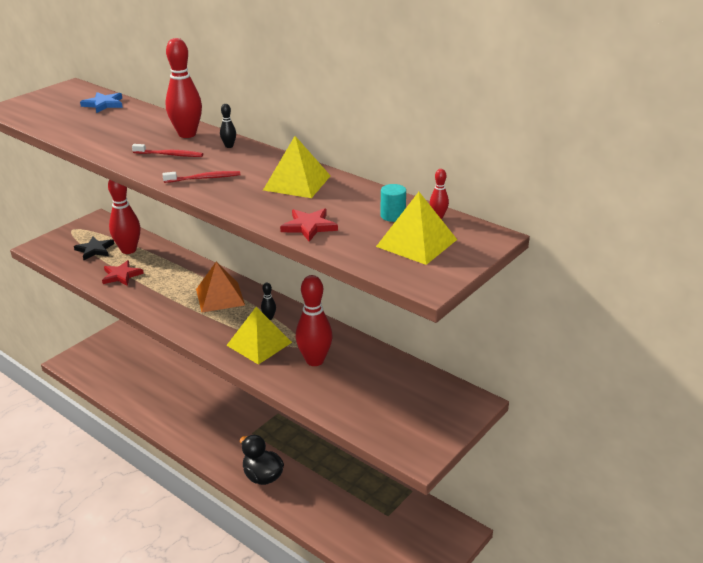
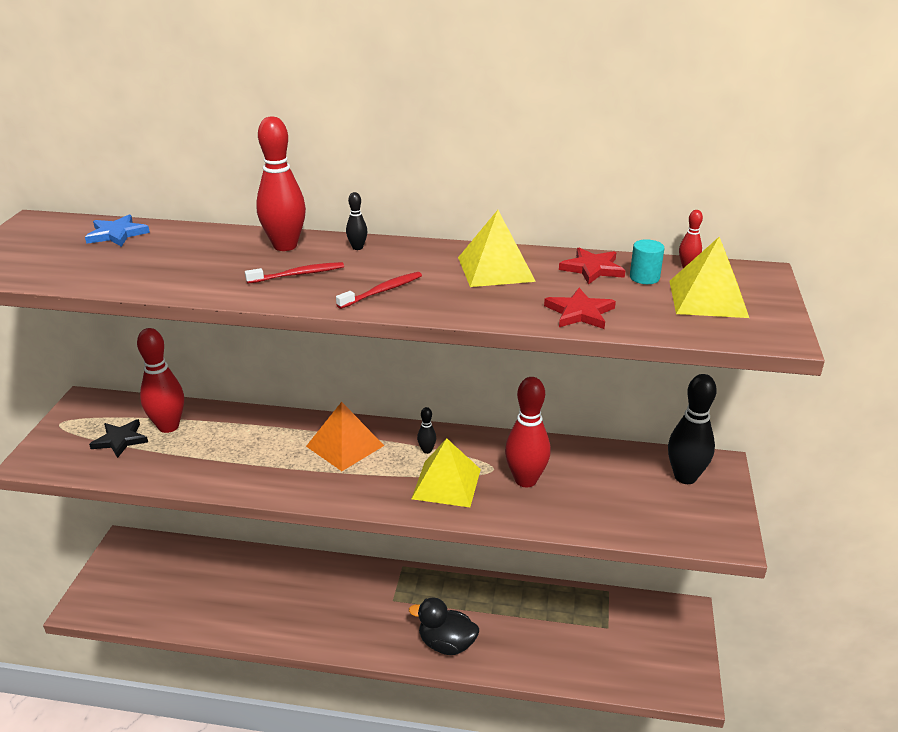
camera: 30 degrees left, 0 degrees up
(121, 275) = (191, 460): red star -> red star (592, 269)
(436, 401) = (685, 477): none -> black bowling pin

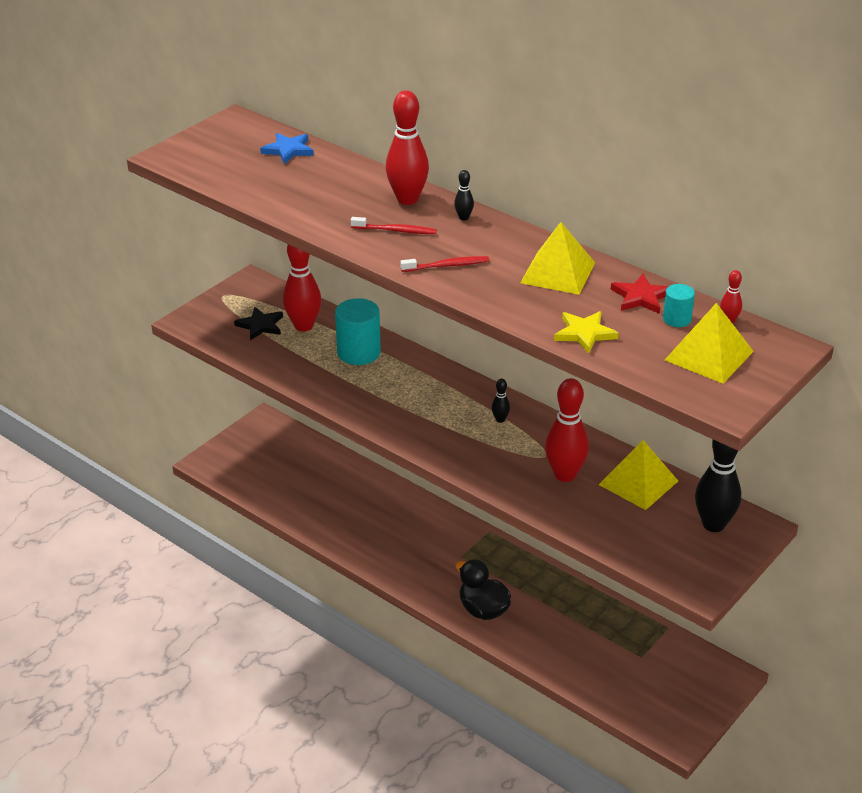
camera: 30 degrees right, 5 degrees up
(243, 434) = (359, 352): none -> turquoise cylinder
(345, 446) = (434, 391): orange pyramid -> none
(446, 483) = (494, 453): yellow pyramid -> yellow pyramid (638, 483)
(580, 313) = (584, 333): red star -> yellow star

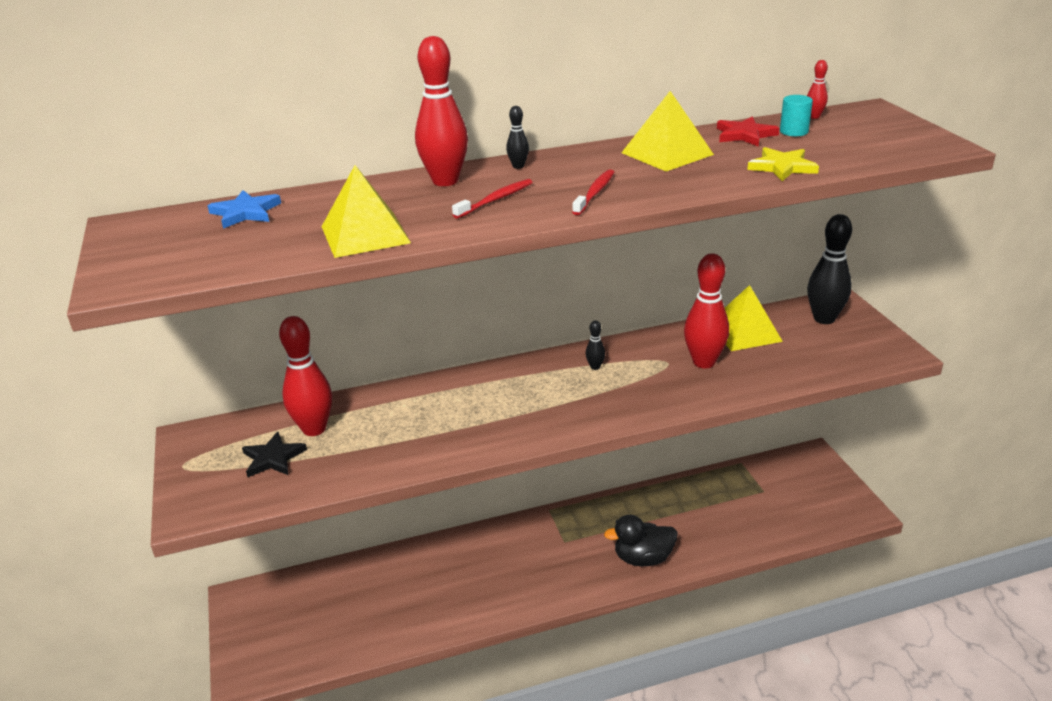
camera: 55 degrees left, 5 degrees down
(359, 352) = (402, 409): turquoise cylinder -> none
(708, 355) = (861, 134): yellow pyramid -> yellow pyramid (365, 234)

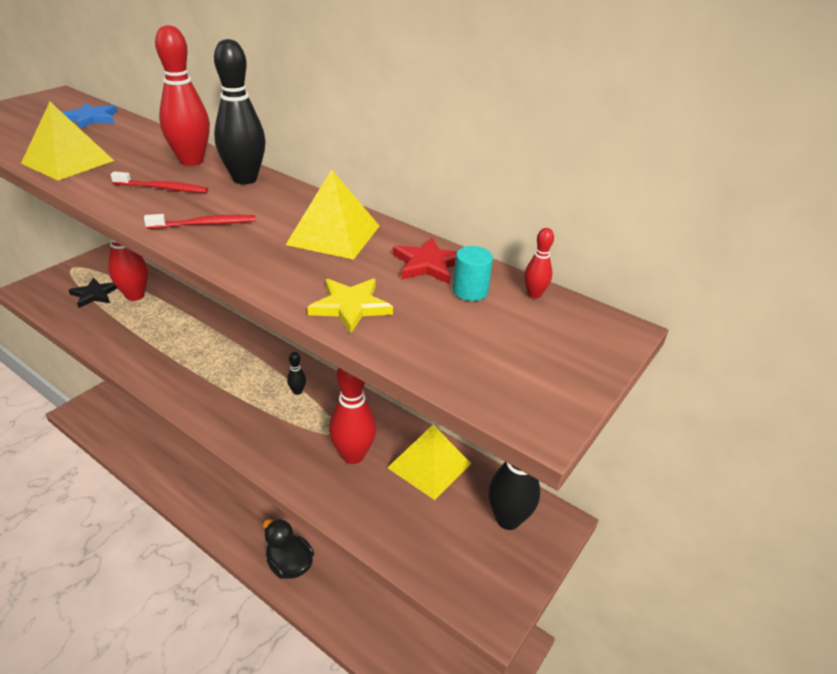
camera: 50 degrees right, 5 degrees up
(518, 166) = (245, 179): black bowling pin -> black bowling pin, size x2.23

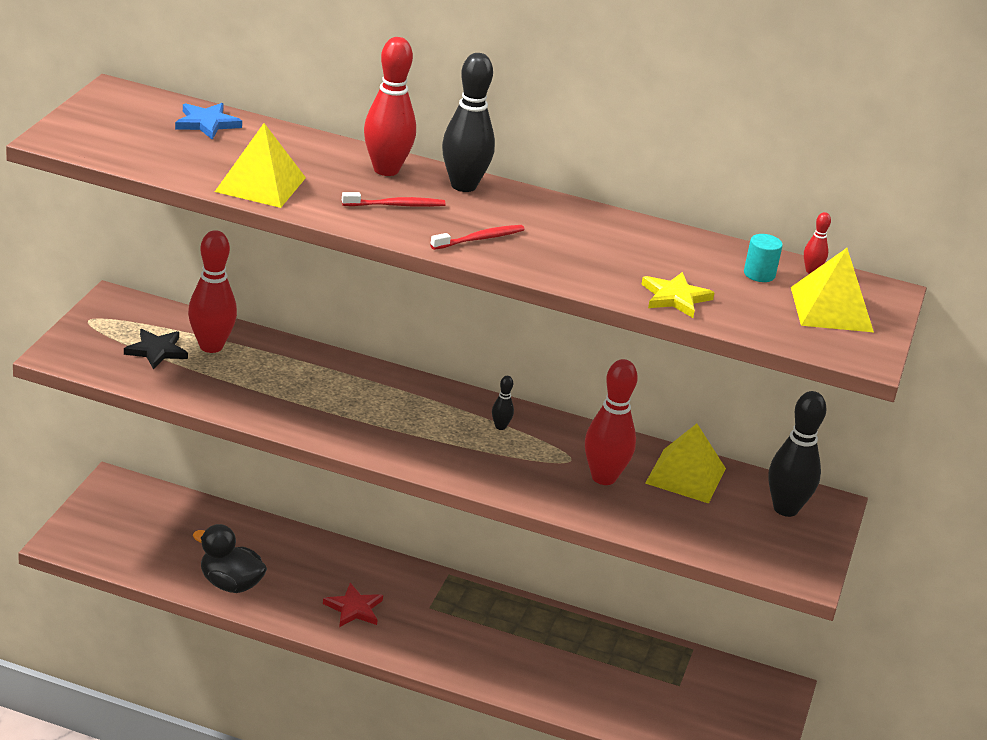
camera: 20 degrees left, 5 degrees down
(289, 564) = (483, 663): black duck -> black duck (230, 584)
(334, 235) = (605, 236): yellow pyramid -> yellow pyramid (831, 309)
(428, 264) = (708, 255): red star -> red star (354, 608)

